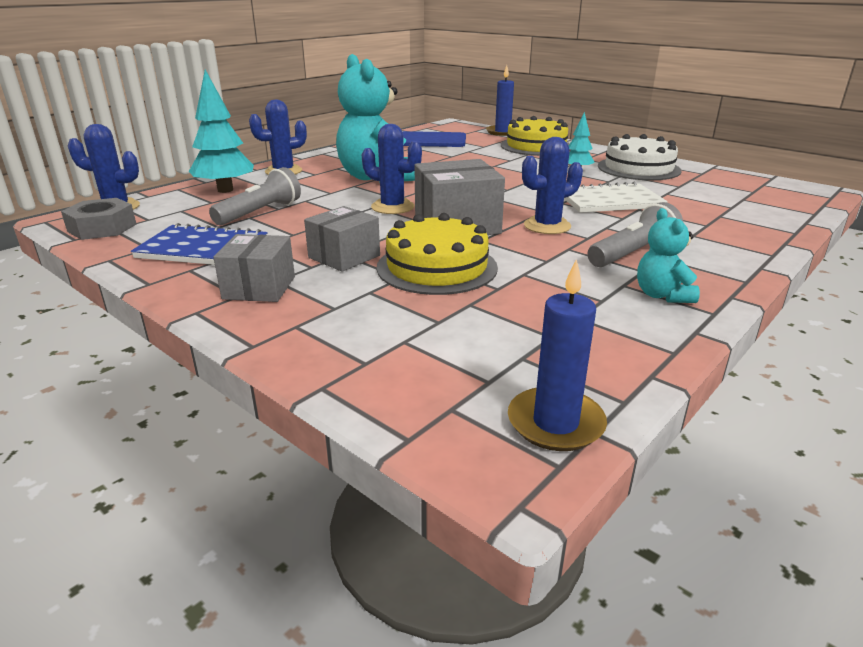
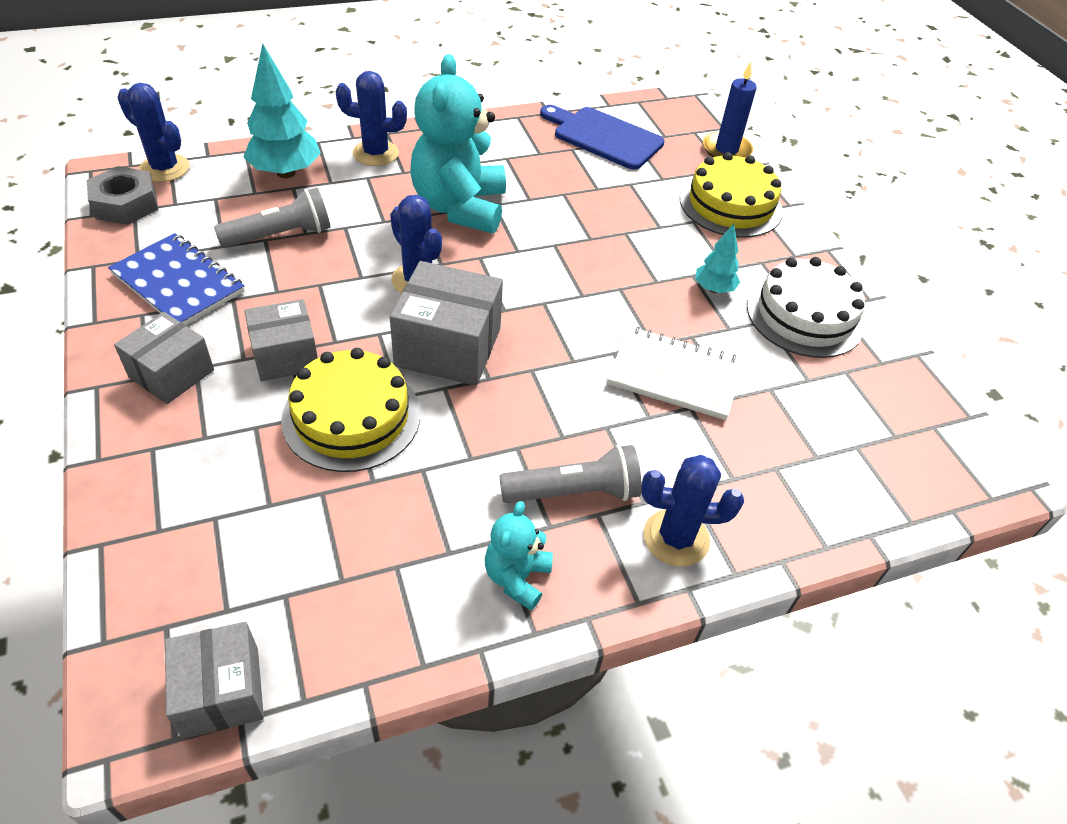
camera: 25 degrees right, 20 degrees up
(547, 226) = (542, 394): blue cactus -> blue cactus (676, 538)
(555, 423) = (221, 692): blue candle -> grey box

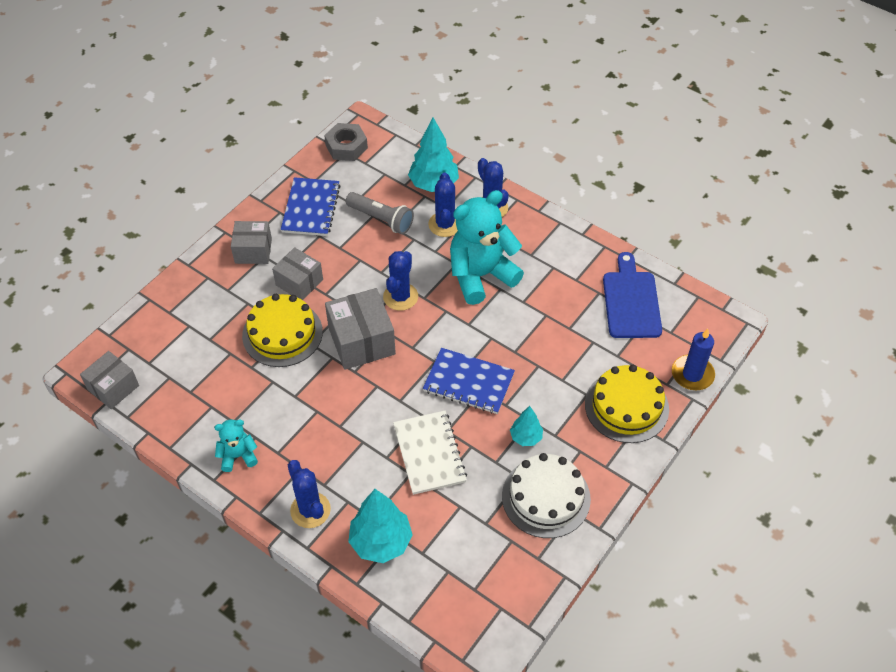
camera: 60 degrees right, 5 degrees up
(164, 168) = (387, 138): blue cactus -> blue cactus (445, 224)
(573, 492) = (306, 451): grey flashlight -> none
(600, 292) = (468, 382): none -> blue notebook
(776, 488) = (381, 542): none -> turquoise tree

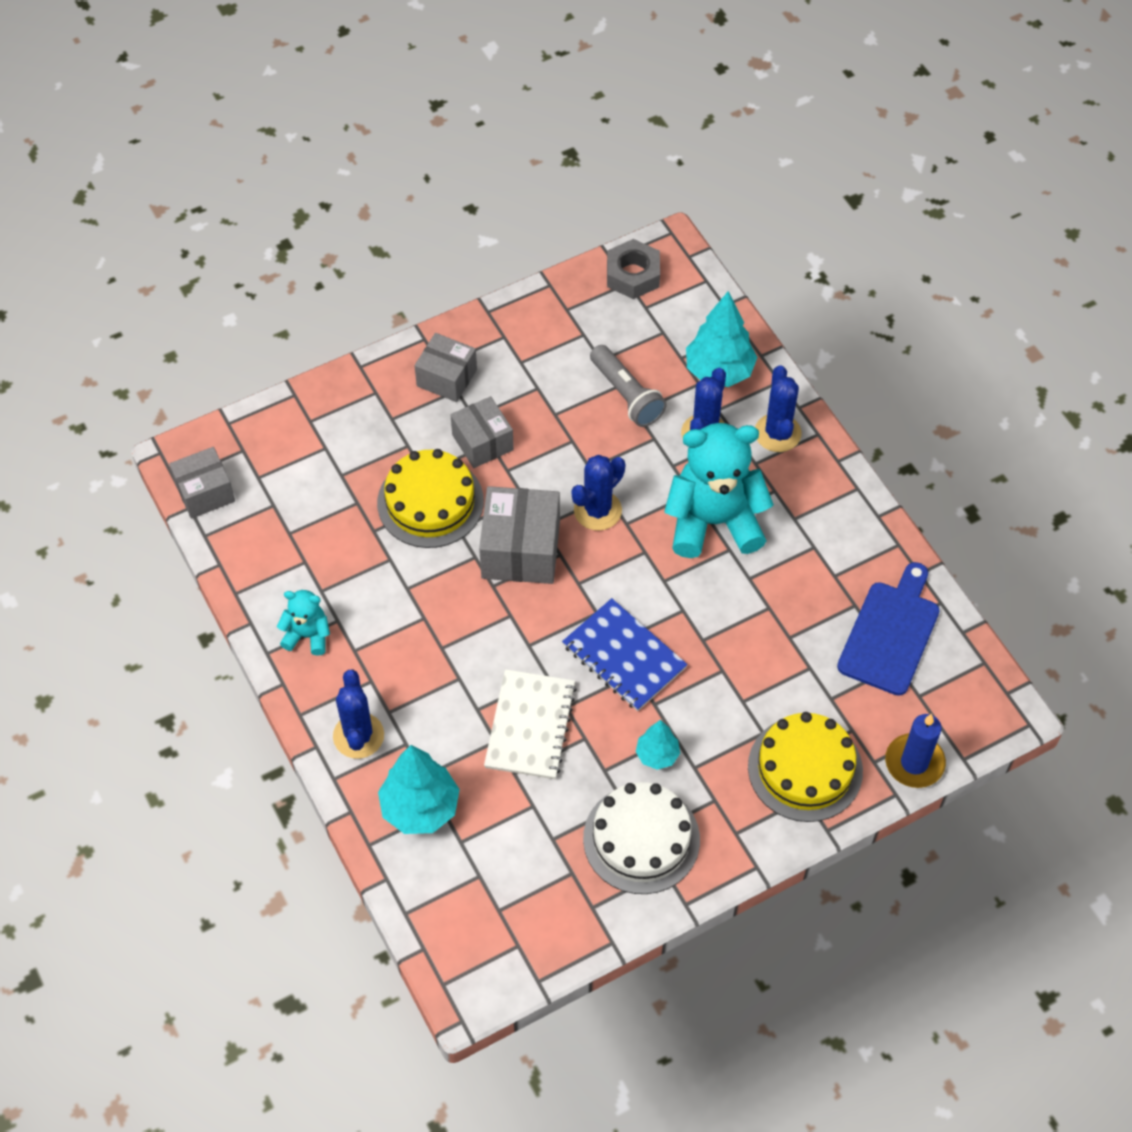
camera: 25 degrees right, 5 degrees up
(311, 208) = (545, 346): blue notebook -> none

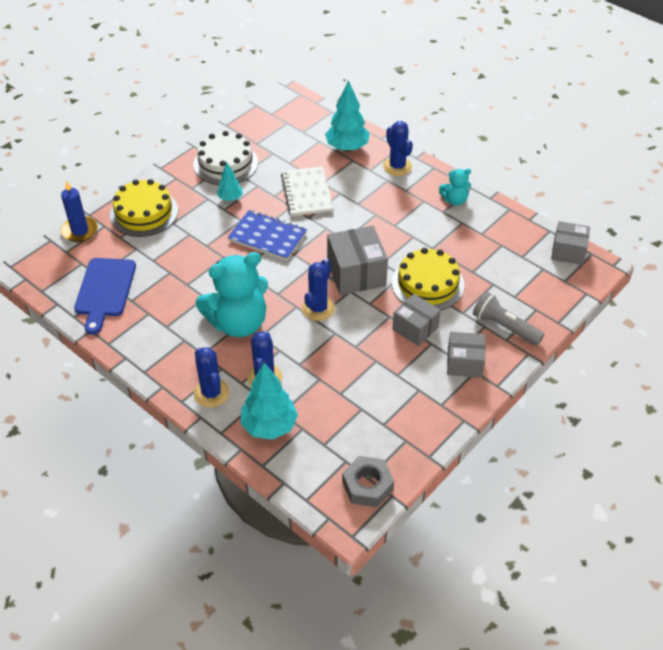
camera: 160 degrees right, 10 degrees down
(205, 492) = (568, 251): grey box -> grey box turned 60 degrees clockwise
(626, 395) = (331, 388): grey flashlight -> grey flashlight (504, 327)

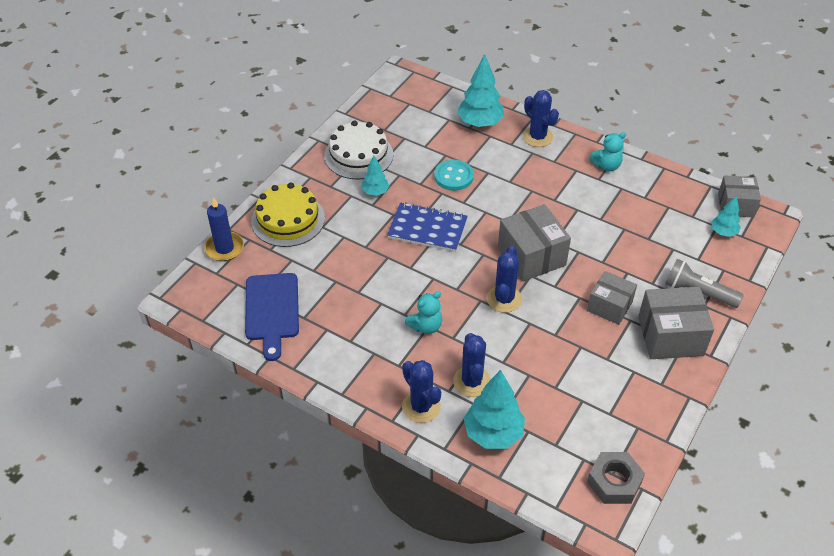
camera: 10 degrees left, 0 degrees up
(238, 323) = (426, 326): turquoise teddy bear -> turquoise teddy bear, size x0.49
(307, 193) = (453, 176): white notebook -> turquoise button
(427, 284) = (607, 258): yellow cake -> none
(464, 363) = (670, 336): grey box -> grey box, size x1.53
(547, 275) = (723, 232): none -> turquoise tree

